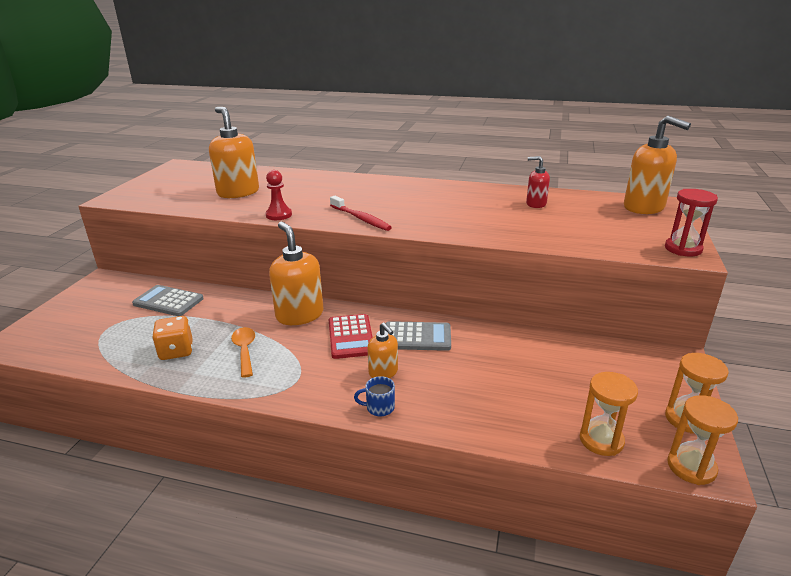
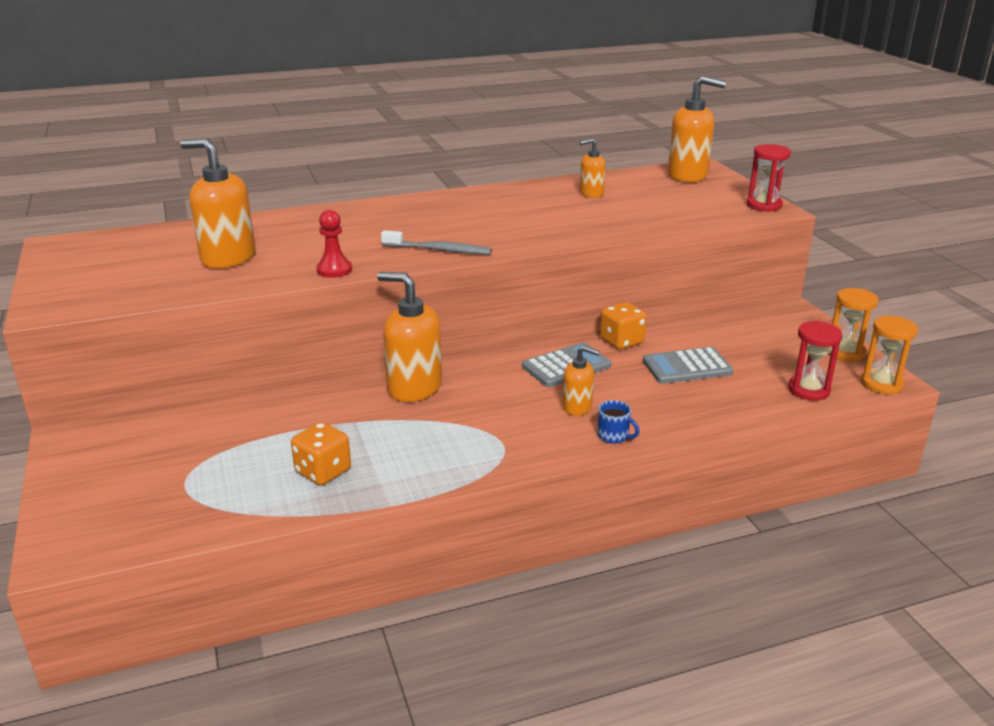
camera: 35 degrees left, 0 degrees up
(168, 301) = (221, 429): grey calculator -> grey calculator (687, 367)
(245, 350) = (405, 441): orange spoon -> none
(351, 337) = (501, 388): red calculator -> none
(361, 218) = (439, 250): red toothbrush -> grey toothbrush
(379, 408) = (614, 436): blue mug -> blue mug turned 105 degrees counterclockwise
(484, 332) = (621, 341): none -> orange dice
(535, 204) = (591, 193): red soap dispenser -> orange soap dispenser
(601, 440) = (808, 390): orange hourglass -> red hourglass

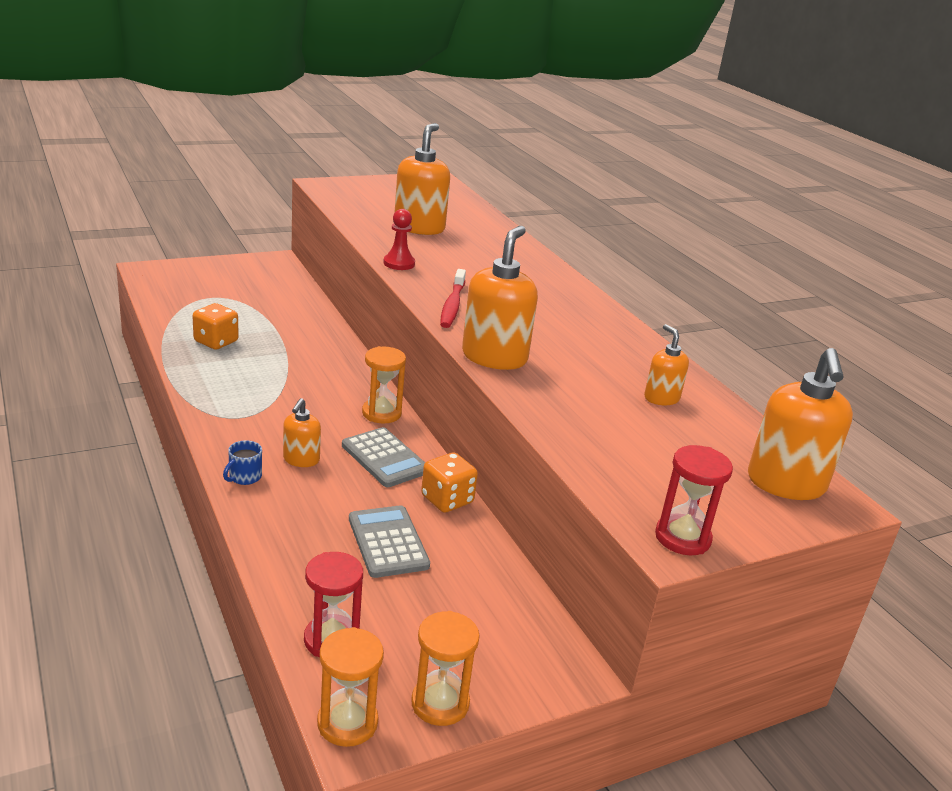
camera: 80 degrees right, 0 degrees up
(414, 387) = (341, 376): orange soap dispenser -> orange soap dispenser (494, 357)
(439, 250) = (452, 305): grey toothbrush -> red toothbrush
(487, 366) = (381, 413): none -> orange hourglass

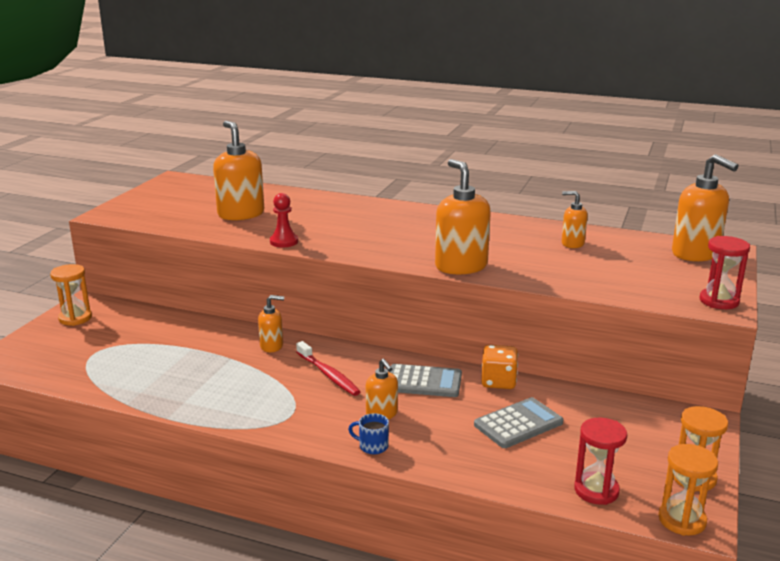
camera: 40 degrees left, 5 degrees down
(216, 342) = (166, 380): orange dice -> none
(244, 477) = (372, 446): blue mug -> blue mug turned 120 degrees clockwise
(332, 360) = (272, 346): none -> orange soap dispenser
(381, 413) = (368, 358): orange hourglass -> orange hourglass (75, 318)
(388, 542) = (518, 424): grey calculator -> grey calculator turned 120 degrees clockwise
(452, 305) = (373, 250): red toothbrush -> red toothbrush (328, 375)

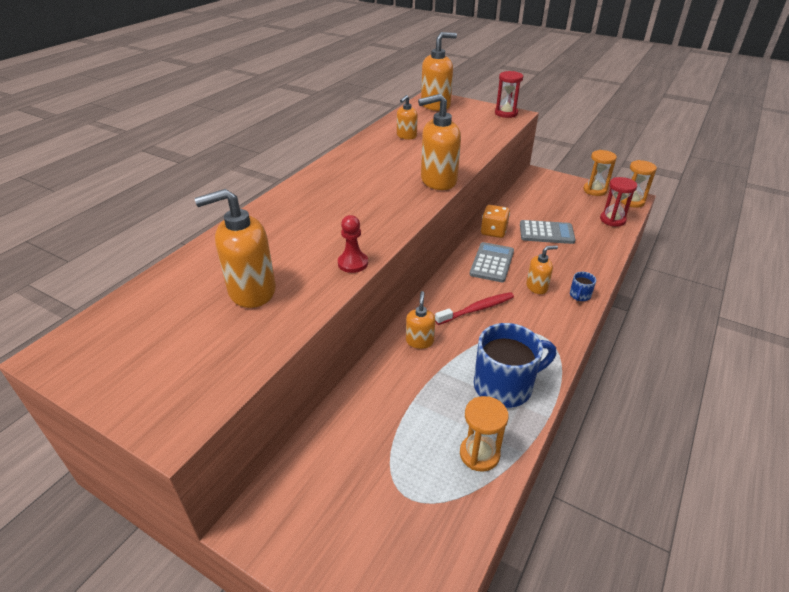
camera: 80 degrees left, 15 degrees up
(75, 318) = (300, 532): orange hourglass -> orange hourglass (479, 454)
(210, 393) = (504, 386): none -> blue mug
(518, 424) = (546, 233): grey calculator -> grey calculator turned 120 degrees clockwise

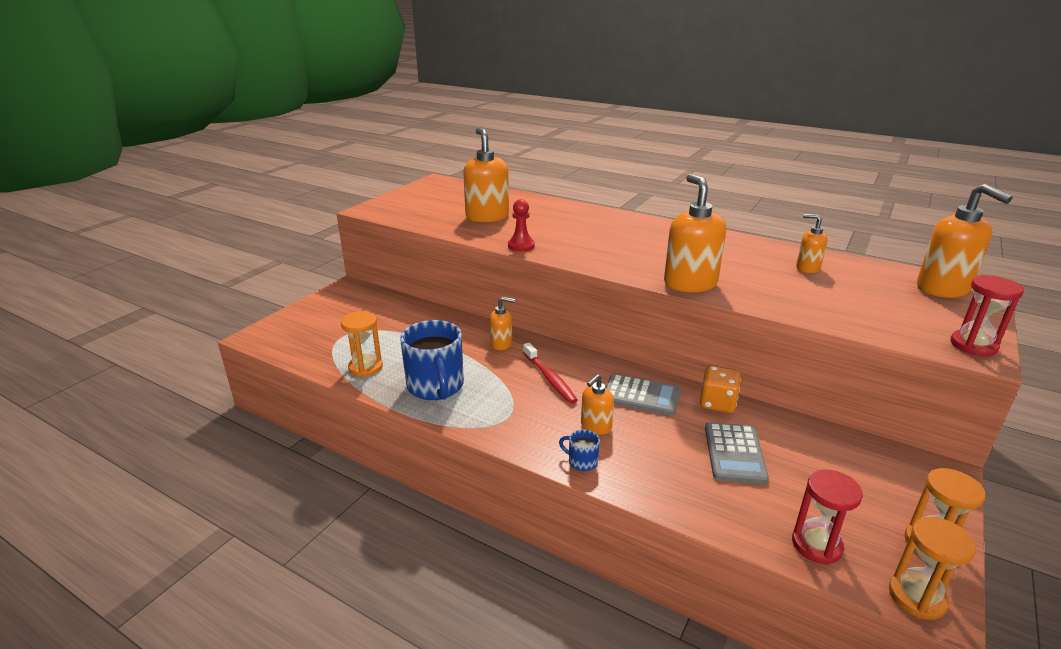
camera: 90 degrees right, 10 degrees down
(537, 287) = (595, 426): orange soap dispenser -> orange soap dispenser turned 60 degrees clockwise

